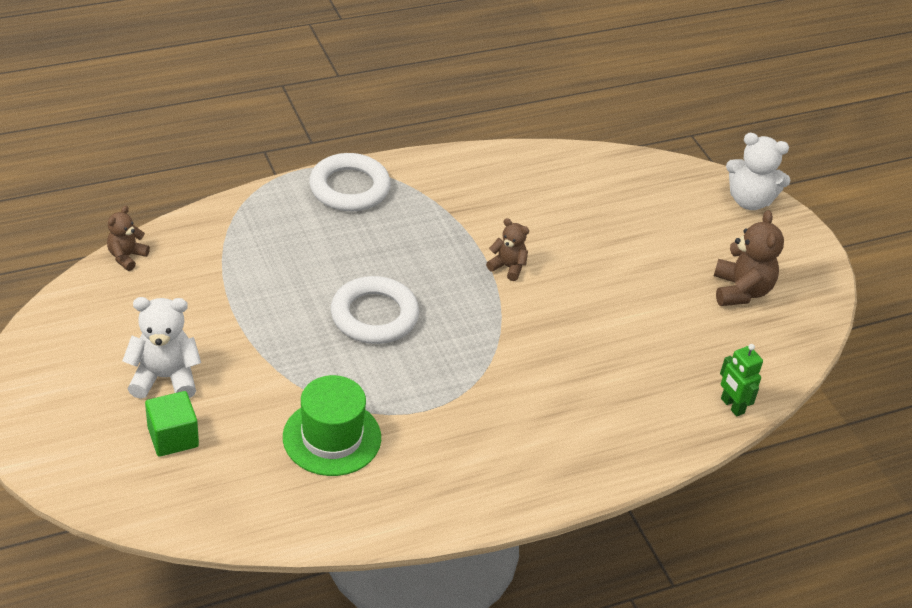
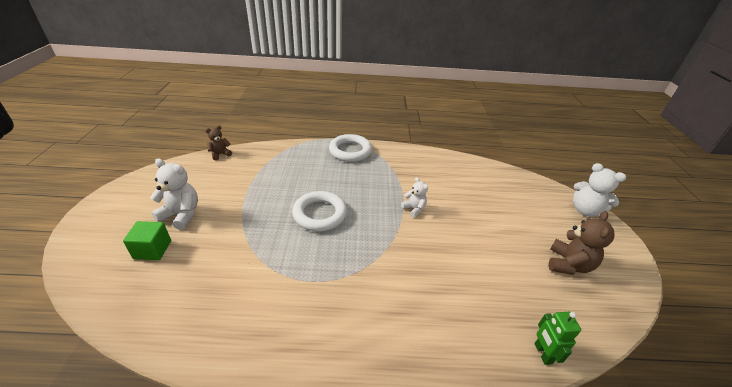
camera: 25 degrees right, 5 degrees down
(332, 437) = (240, 280): green hat -> none
(508, 267) = (414, 209): brown teddy bear -> white teddy bear

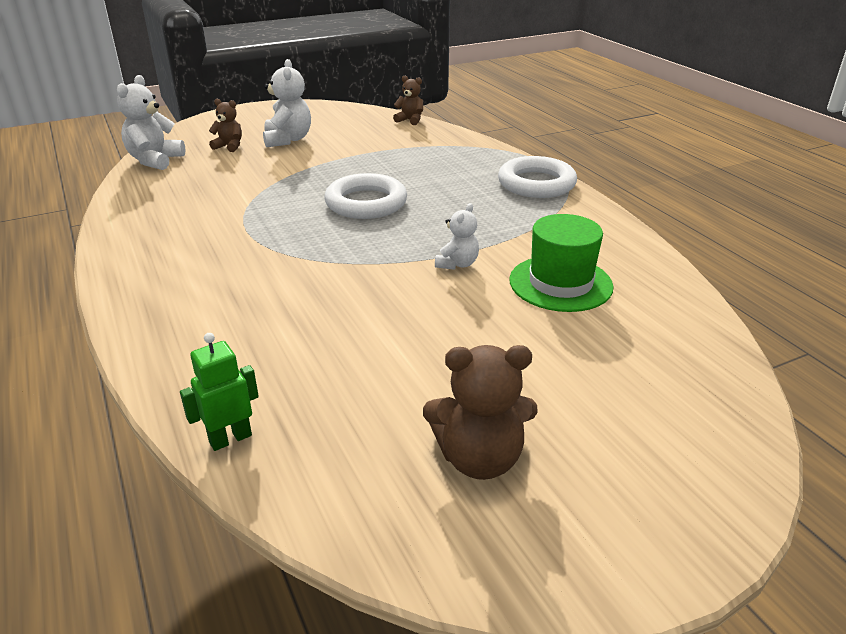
camera: 65 degrees right, 5 degrees down
(152, 249) = (229, 146): green cube -> brown teddy bear
(449, 187) = (560, 283): none -> green hat
(585, 211) = (721, 480): white teddy bear -> white teddy bear (155, 160)

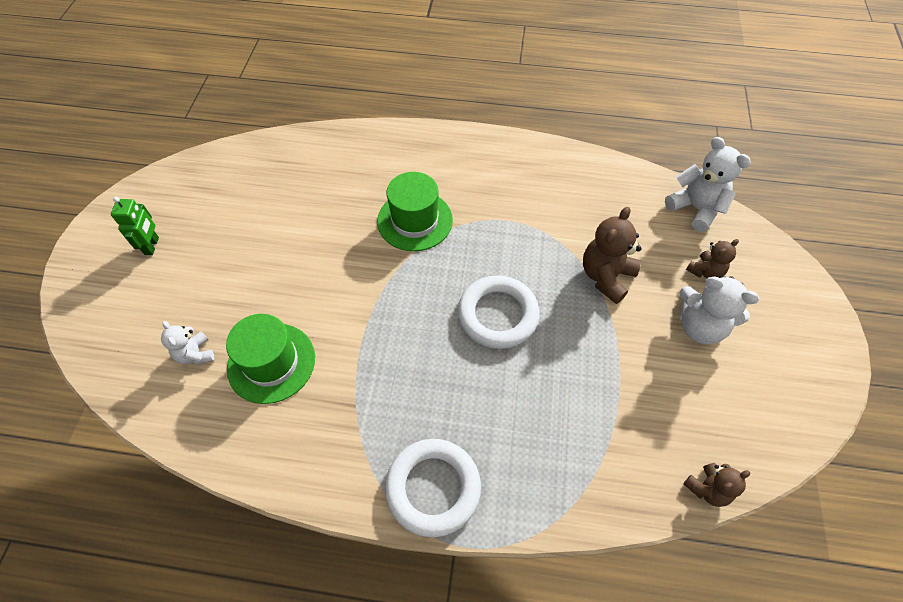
camera: 125 degrees right, 25 degrees up
(230, 438) = (297, 143): green robot -> green robot (152, 246)
(297, 277) = (415, 220): none -> green hat
(457, 264) = (352, 316): white teddy bear -> white teddy bear (195, 354)
(479, 458) = (193, 217): brown teddy bear -> brown teddy bear (606, 276)

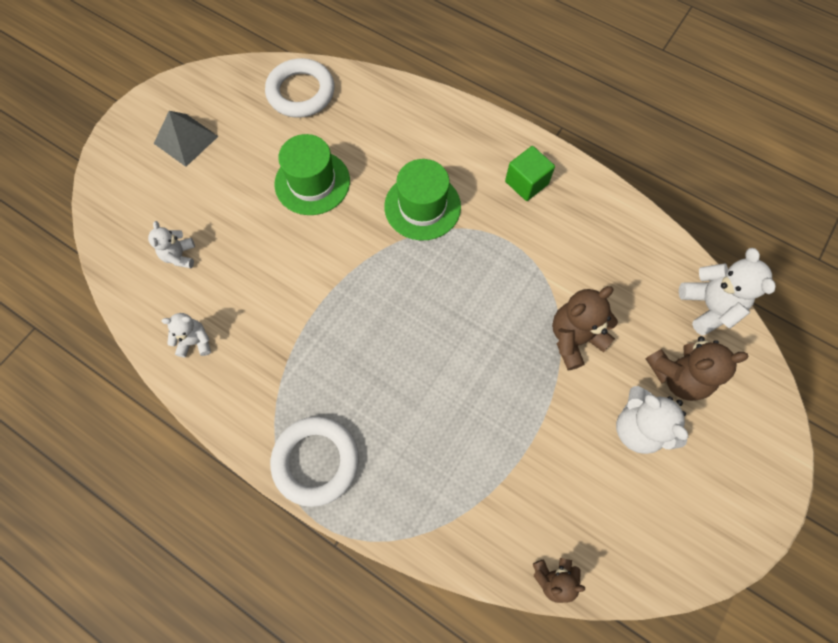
camera: 25 degrees right, 10 degrees up
(152, 246) = (186, 139): green robot -> grey pyramid
(251, 429) = (195, 342): none -> white teddy bear
(271, 362) = (236, 290): green hat -> green hat (312, 182)
(495, 169) = (526, 183): none -> green cube
(498, 315) = (451, 332): white ring -> white ring (301, 92)
(705, 271) = (678, 376): brown teddy bear -> brown teddy bear, size x1.66

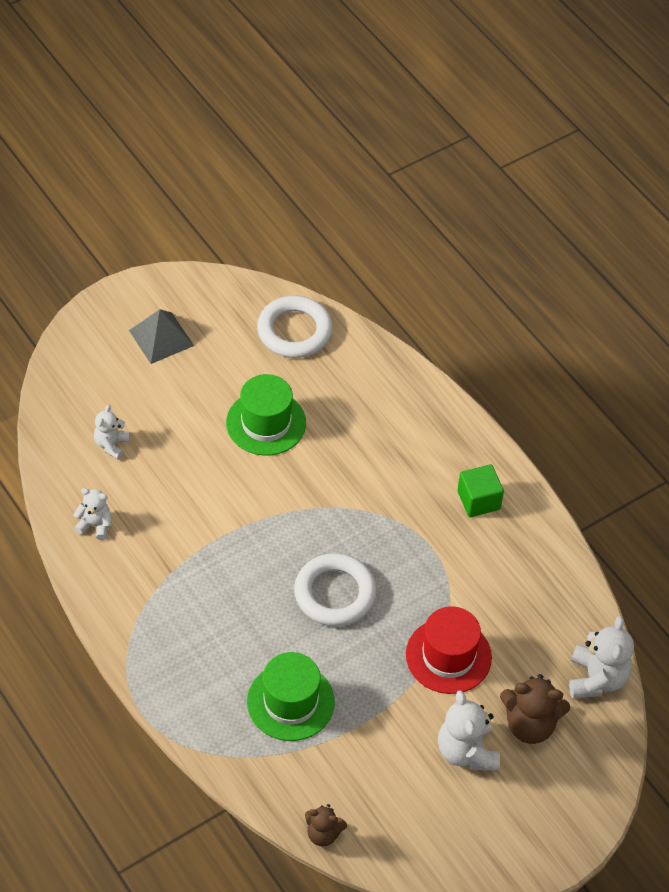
camera: 20 degrees right, 15 degrees down
(316, 461) = (160, 663): white ring -> white ring (335, 594)
(422, 206) = (363, 484): green hat -> green hat (290, 702)
(574, 339) = (448, 656): brown teddy bear -> red hat

